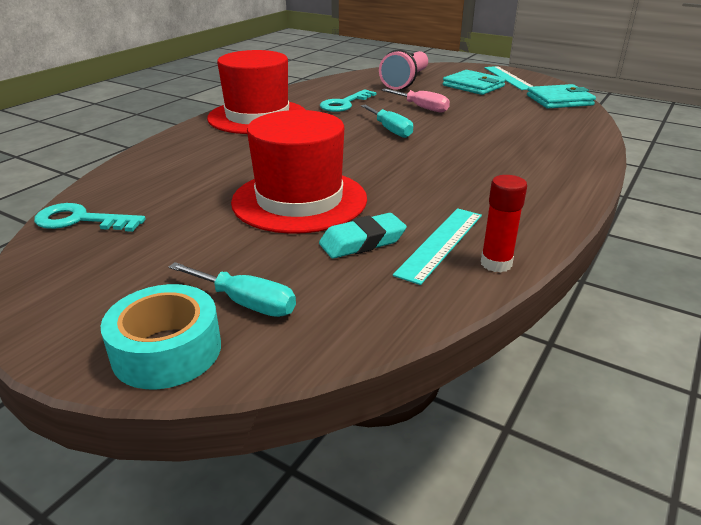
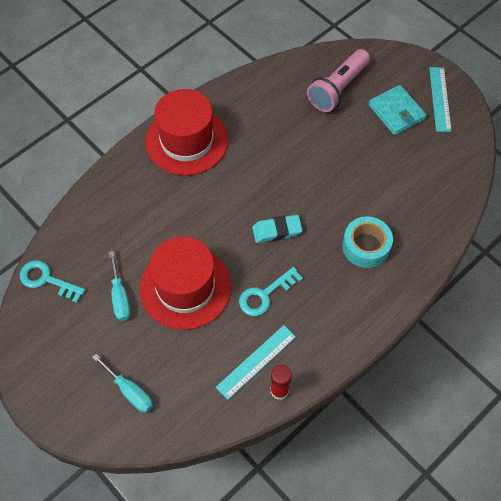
camera: 15 degrees right, 30 degrees up
(167, 350) = (85, 420): turquoise tape -> turquoise tape (366, 246)
(344, 104) = (265, 129): turquoise key -> turquoise key (265, 295)
(362, 242) = (210, 348): turquoise eraser -> turquoise eraser (277, 231)
(390, 130) = (285, 191): turquoise screwdriver -> turquoise screwdriver (120, 297)
(421, 108) = (328, 152): pink screwdriver -> none
(559, 100) = (458, 162): turquoise wallet -> none

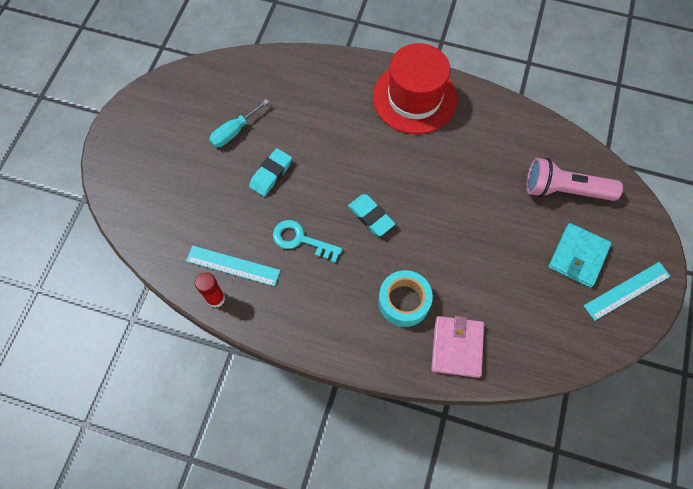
camera: 60 degrees right, 5 degrees up
(46, 280) = (219, 74): turquoise key -> none
(130, 391) = (156, 184): turquoise screwdriver -> none
(185, 287) = (271, 174): red hat -> turquoise eraser
(423, 230) = (457, 347): none -> pink wallet

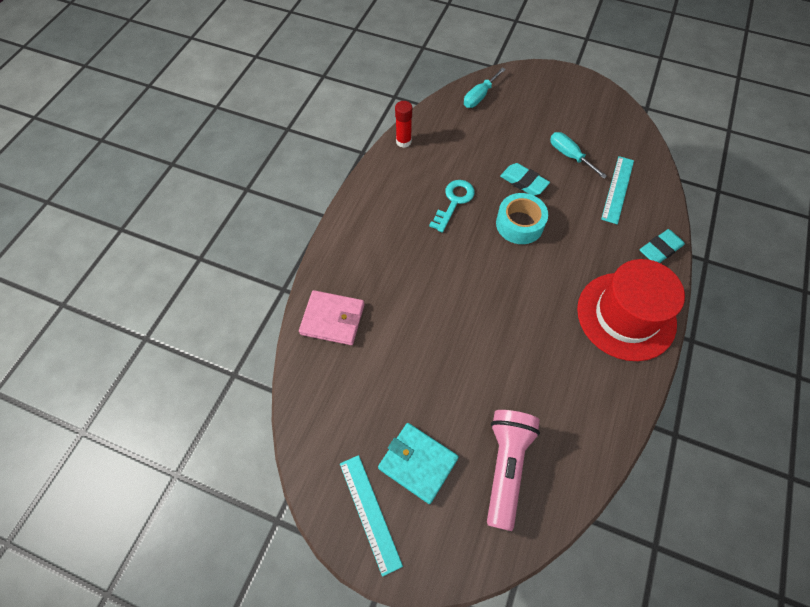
camera: 95 degrees right, 5 degrees down
(144, 218) = (479, 96): none -> turquoise screwdriver
(233, 265) = (432, 153): turquoise ruler -> turquoise ruler (617, 189)
(371, 216) = (476, 260): turquoise eraser -> turquoise eraser (660, 249)
(404, 301) = (384, 279): turquoise tape -> turquoise tape (519, 224)

